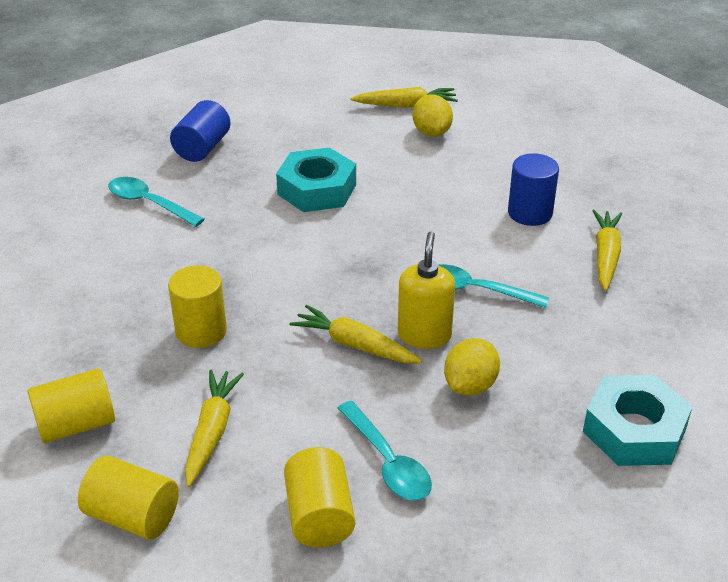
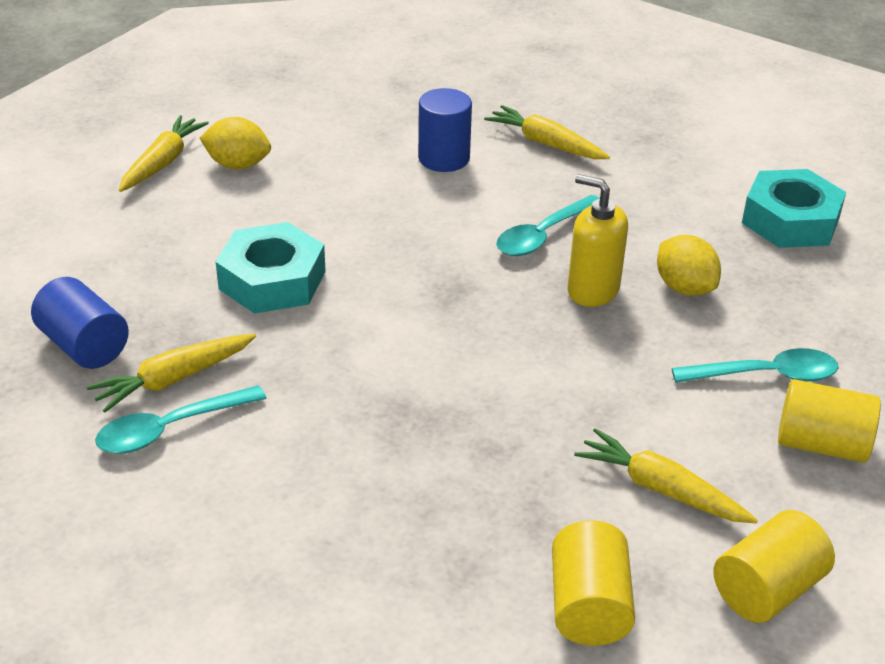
camera: 65 degrees left, 0 degrees up
(201, 331) = (479, 451): yellow cylinder -> none
(355, 345) = (579, 341): yellow carrot -> yellow carrot (174, 379)

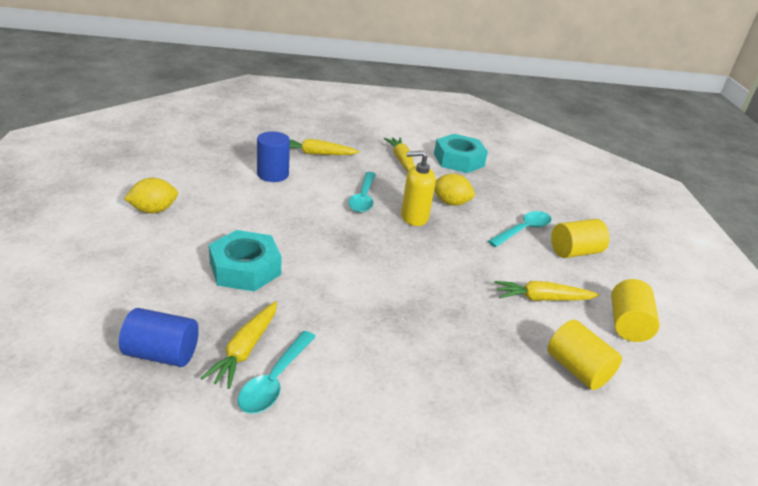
camera: 40 degrees left, 5 degrees down
(163, 162) = (100, 223): yellow carrot -> yellow carrot (402, 161)

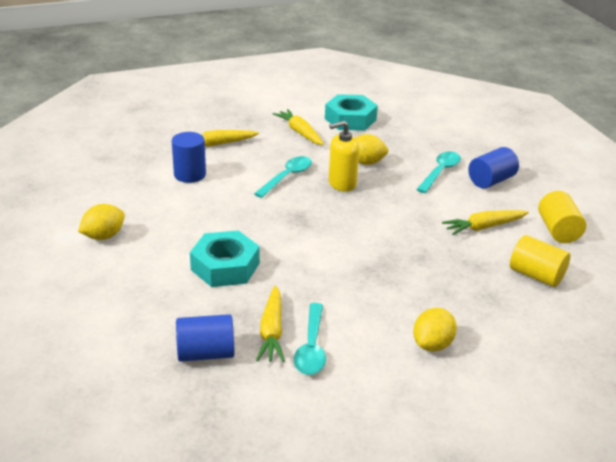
camera: 15 degrees left, 0 degrees up
(363, 198) = (287, 177): turquoise spoon -> turquoise spoon turned 135 degrees counterclockwise
(411, 418) = (432, 344): none -> yellow lemon
(575, 252) = (491, 181): yellow cylinder -> blue cylinder

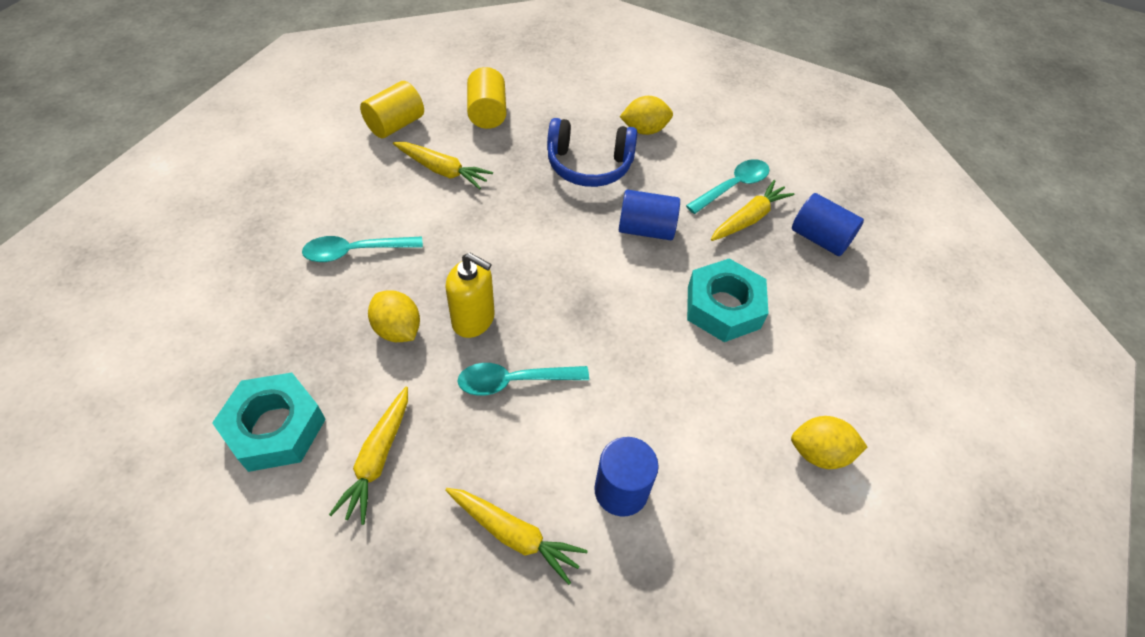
camera: 135 degrees left, 20 degrees up
(421, 290) = (589, 165): none -> blue headphones
(491, 181) = (335, 204): blue cylinder -> blue cylinder (646, 229)

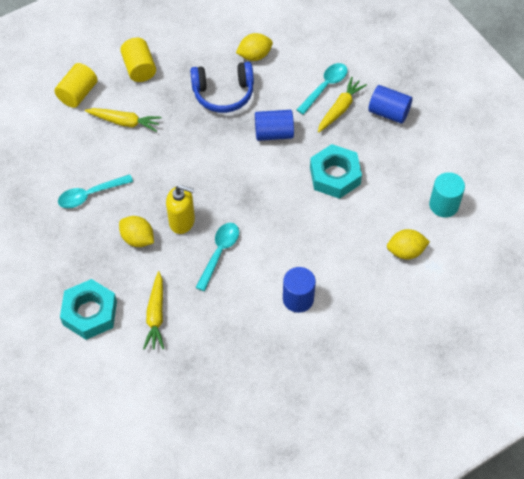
camera: 10 degrees left, 5 degrees up
(514, 381) = (219, 253): turquoise spoon -> turquoise spoon turned 135 degrees clockwise
(514, 534) = (245, 335): yellow carrot -> none
(891, 391) = (443, 205): none -> turquoise cylinder

